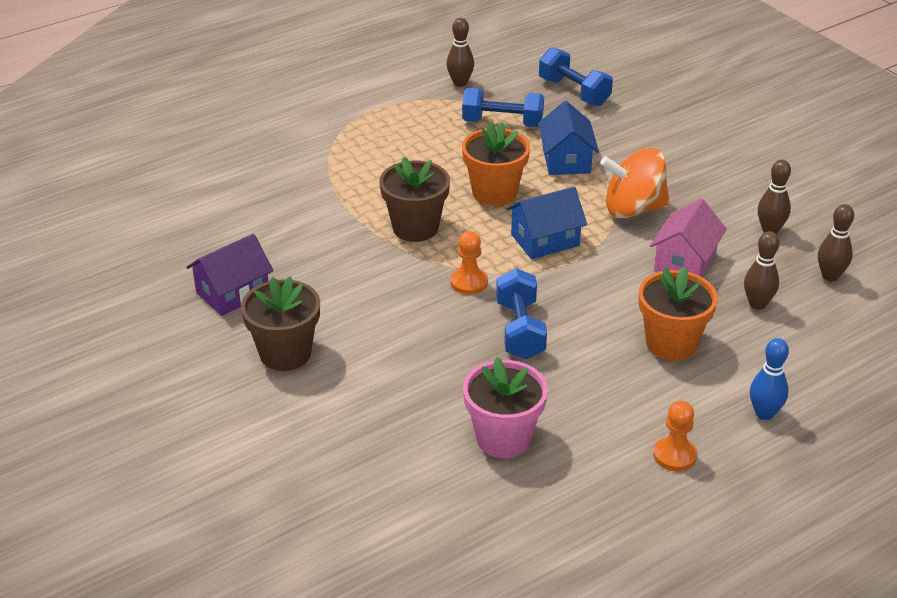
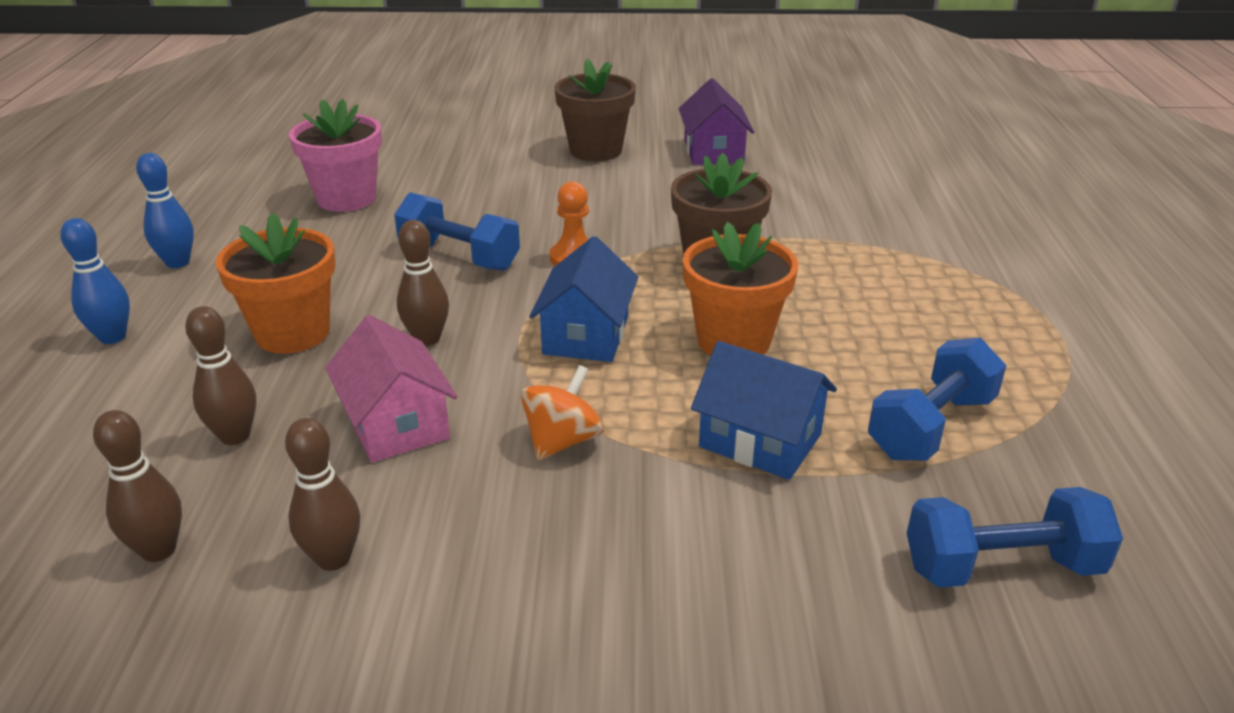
camera: 125 degrees right, 5 degrees down
(460, 83) = (1112, 439): brown bowling pin -> brown bowling pin (427, 339)
(633, 209) = (562, 441): orange spinning top -> orange spinning top, size x0.61
(674, 455) = (178, 262): orange pawn -> blue bowling pin

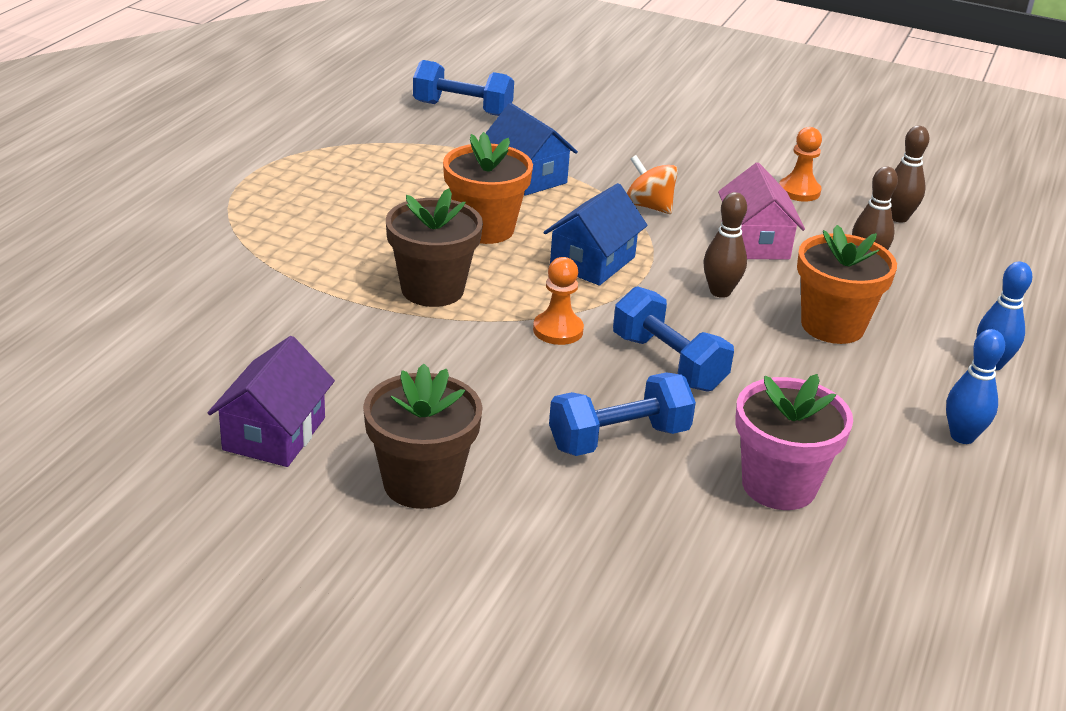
camera: 160 degrees left, 0 degrees up
(333, 558) = (799, 191): brown bowling pin -> orange pawn
(562, 441) = (649, 206): orange spinning top -> orange spinning top turned 75 degrees clockwise
(931, 427) = (417, 156): blue dumbbell -> blue dumbbell (619, 439)

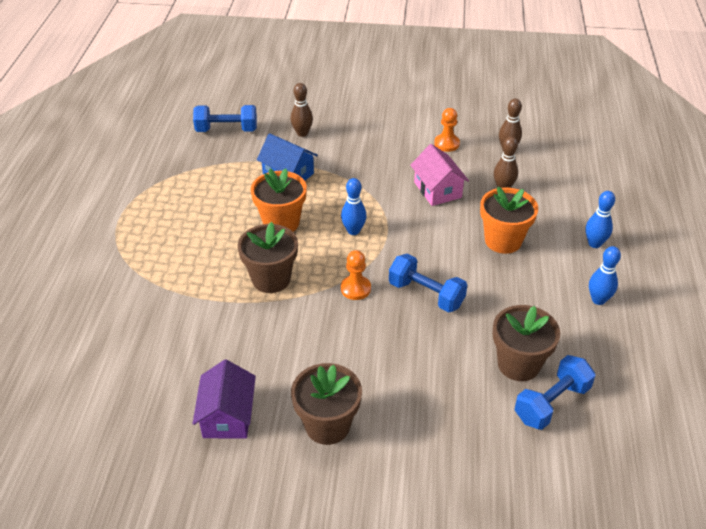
camera: 15 degrees left, 10 degrees up
(592, 262) = (353, 231): blue house -> blue bowling pin
(619, 439) = (422, 358): blue dumbbell -> blue dumbbell (551, 403)
(649, 206) = (368, 179): orange spinning top -> none
(720, 292) = (433, 233): brown bowling pin -> brown bowling pin (302, 133)
(779, 485) = (518, 364): pink flower pot -> brown flower pot

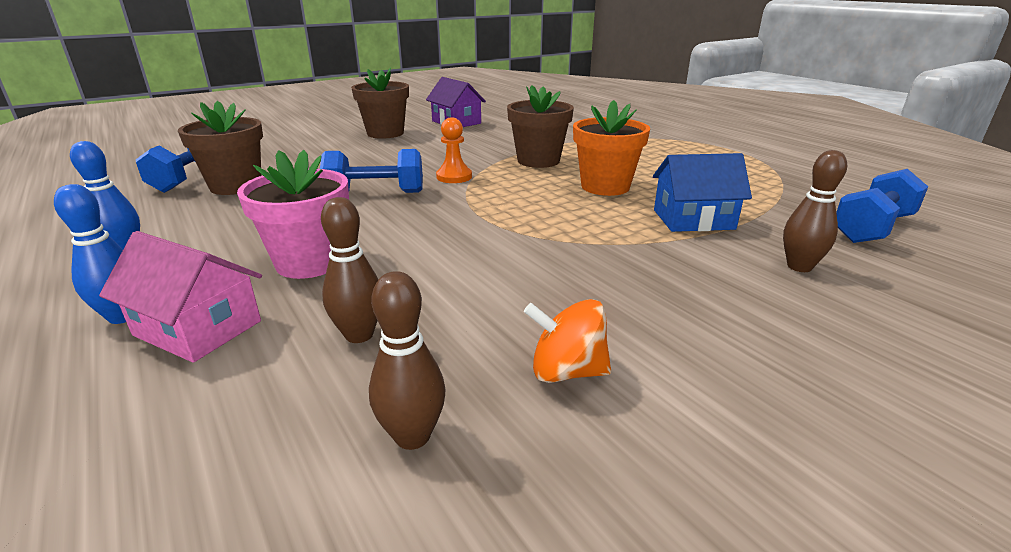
camera: 140 degrees right, 15 degrees down
(353, 231) = (523, 206): blue bowling pin -> none
(437, 190) = (478, 282): pink house -> pink house (198, 328)
(446, 144) = (567, 371): orange pawn -> orange spinning top
(503, 241) = (309, 262): orange flower pot -> pink flower pot

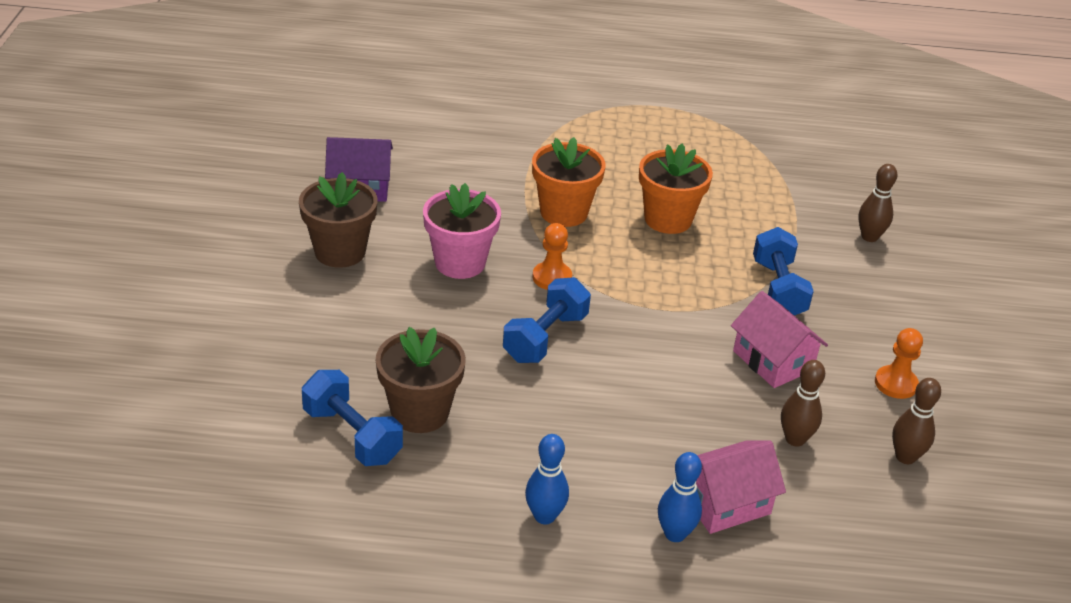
camera: 55 degrees left, 10 degrees up
(309, 262) = (665, 425): pink flower pot -> pink flower pot (460, 263)
(485, 281) = (772, 361): none -> pink house
(538, 161) = (564, 212): brown flower pot -> orange flower pot
(567, 371) = (895, 384): orange spinning top -> orange pawn
(693, 219) = (770, 225): blue house -> none
(872, 228) = (853, 173): blue dumbbell -> blue dumbbell (778, 289)

